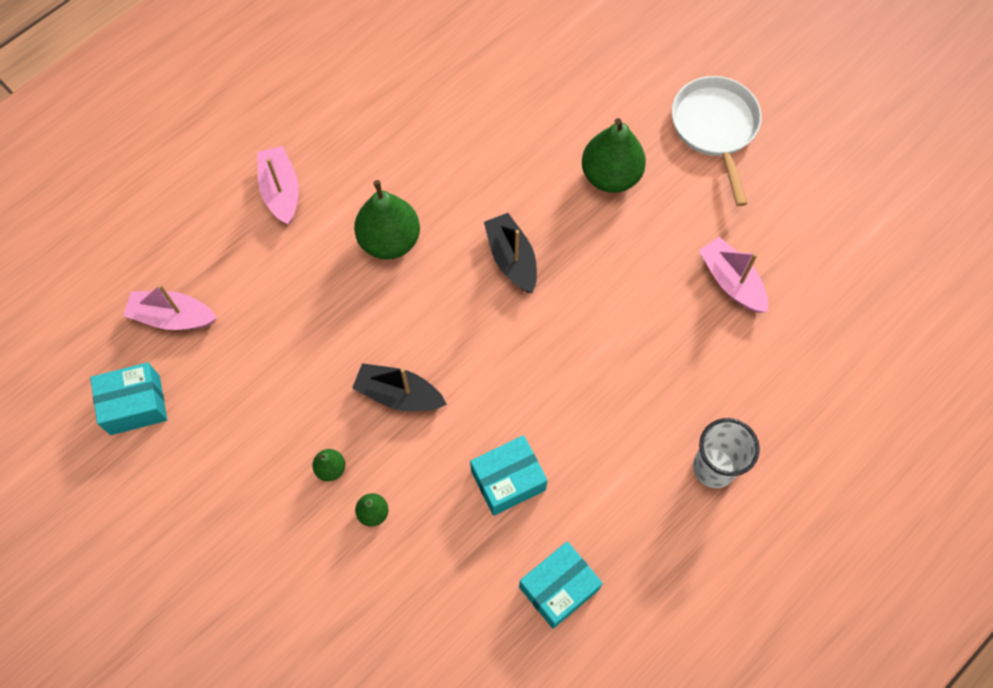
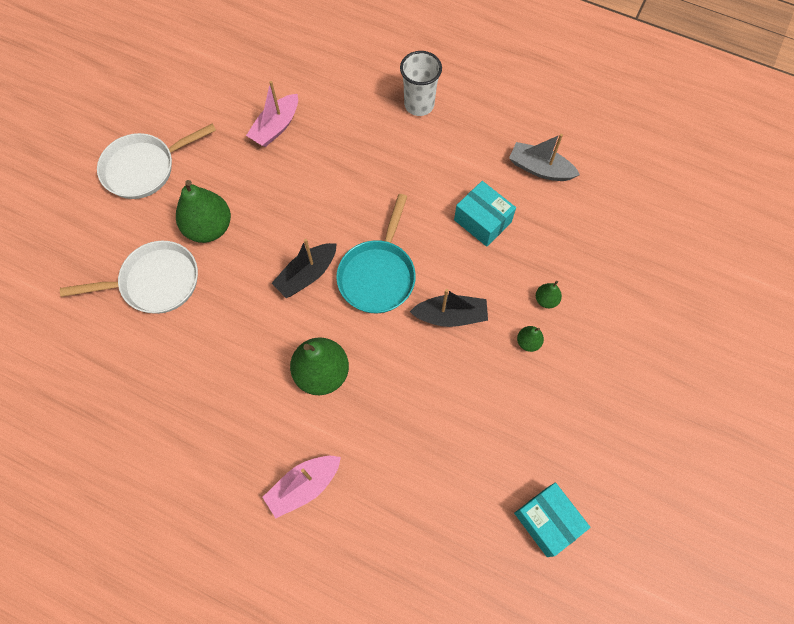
camera: 110 degrees left, 0 degrees up
(172, 317) = (458, 528): pink boat -> none
(399, 394) = (450, 316): black boat -> black boat turned 90 degrees counterclockwise
(482, 333) = (378, 275): none -> turquoise pan
(559, 588) = (540, 169): turquoise box -> grey boat
(561, 110) = (155, 282): none -> white pan

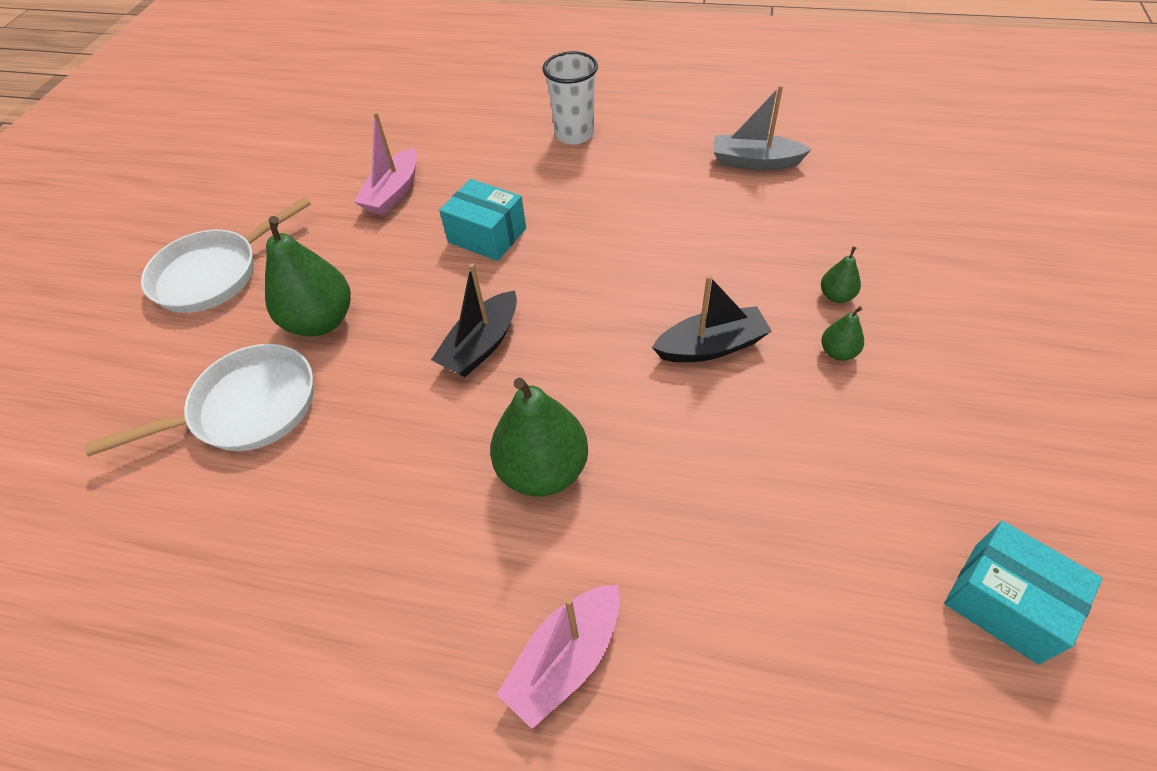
camera: 10 degrees left, 15 degrees down
(378, 275) = (586, 321): turquoise pan -> none
(482, 221) = (706, 229): turquoise box -> turquoise box (487, 235)

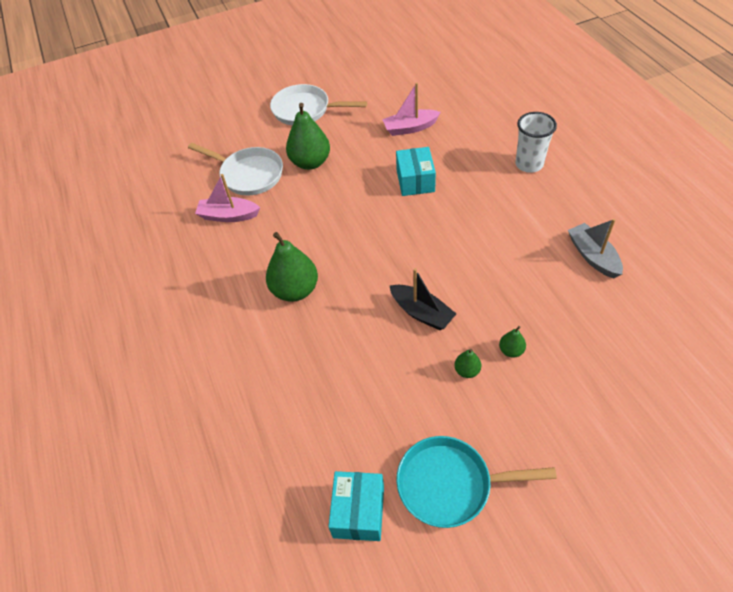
camera: 55 degrees right, 0 degrees up
(481, 345) = (344, 225): black boat -> none
(565, 659) = (214, 351): pink boat -> pink boat (228, 216)
(1007, 465) = (450, 484): none -> turquoise pan

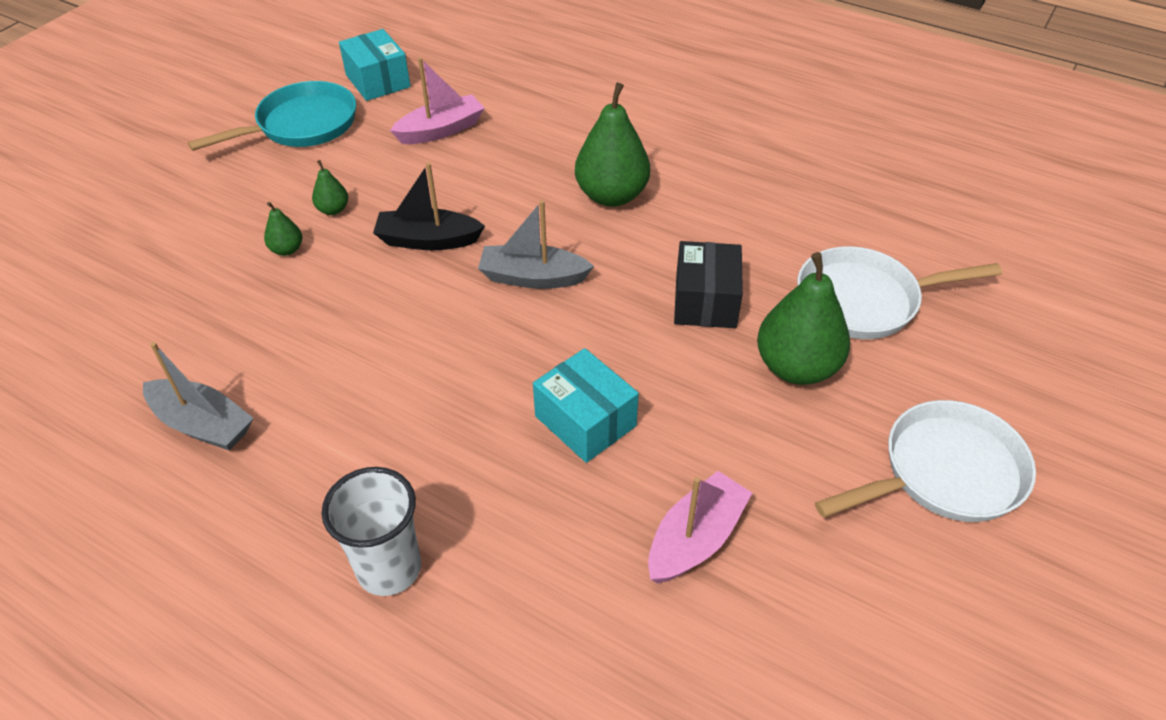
camera: 140 degrees right, 5 degrees down
(228, 216) = (808, 233): pink boat -> pink boat (441, 130)
(314, 206) = (705, 301): none -> black box
(382, 258) = (533, 277): none -> grey boat

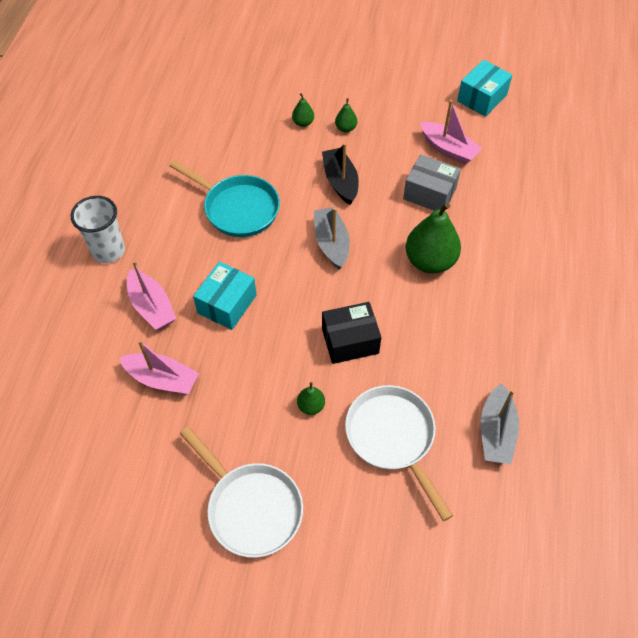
camera: 70 degrees right, 10 degrees up
(203, 424) = (170, 145): grey boat -> grey boat (496, 432)
(301, 125) = (414, 82): turquoise pan -> turquoise pan (237, 208)
(503, 166) = (429, 193): none -> grey box
(545, 524) = (152, 307): none -> pink boat
(796, 367) = (311, 406): green pear -> green pear, size x0.47

